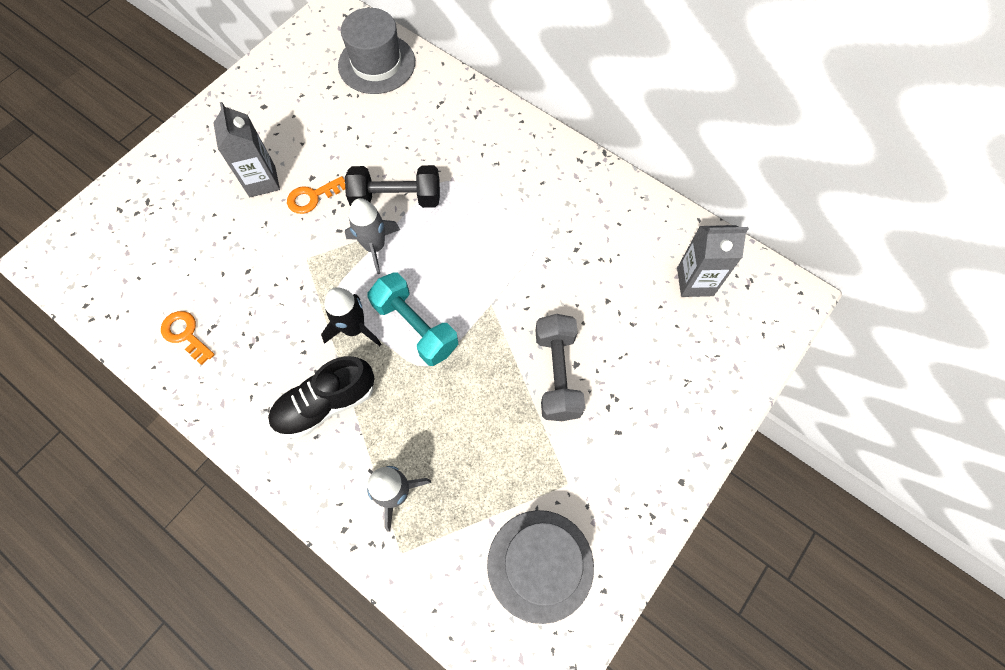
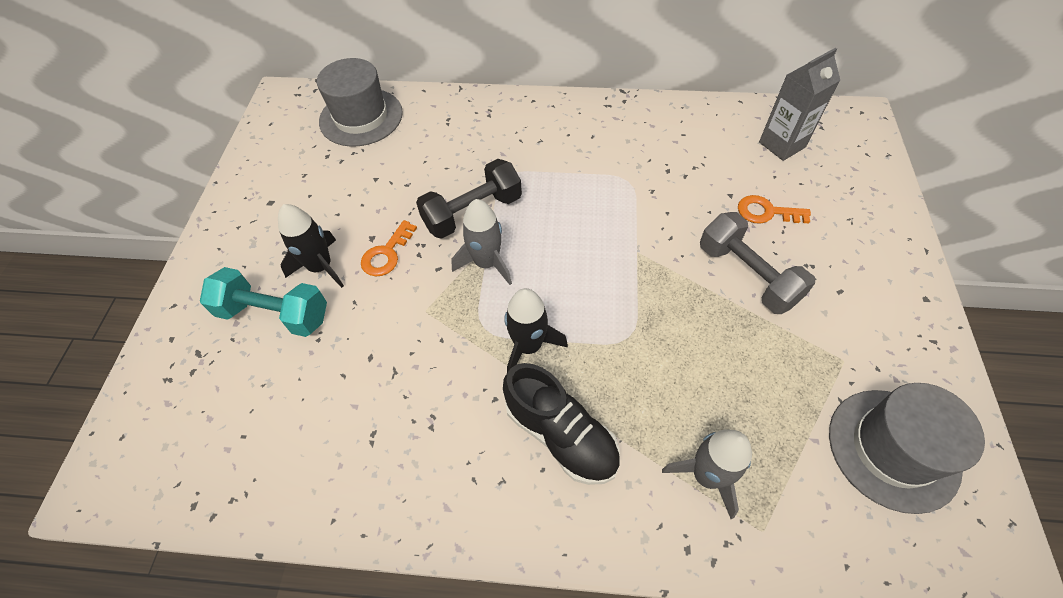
camera: 30 degrees left, 10 degrees down
(185, 334) = (346, 461): orange key -> orange key (766, 212)
(262, 181) = (321, 267): grey carton -> black rocket
(326, 404) = (561, 435): black shoe -> black shoe turned 75 degrees counterclockwise
(415, 327) = (587, 310): turquoise dumbbell -> turquoise dumbbell (275, 314)

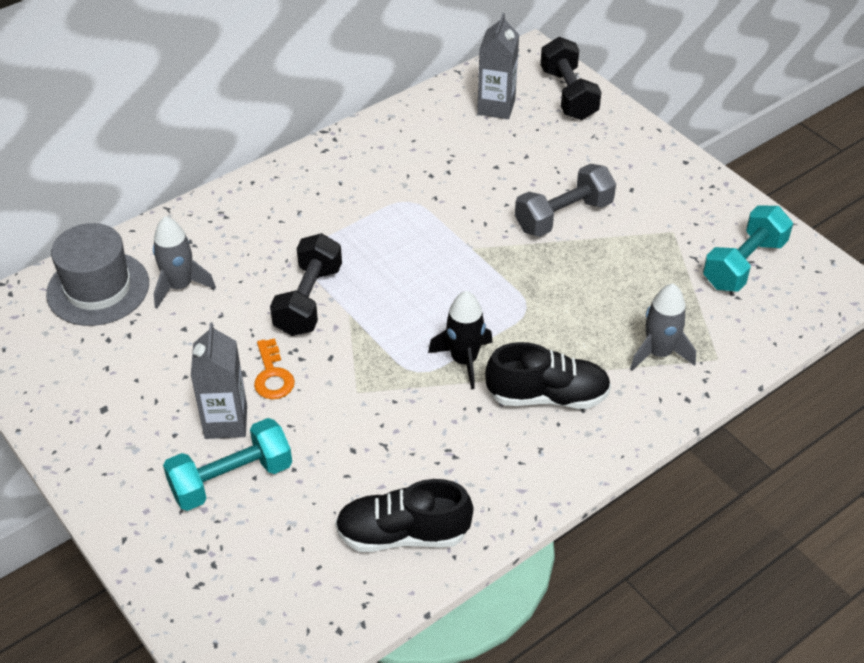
camera: 45 degrees left, 10 degrees down
(321, 267) = (226, 422): black rocket -> grey carton
(321, 463) = (403, 534): none -> black shoe
(486, 263) = (365, 328): grey rocket -> grey rocket (180, 286)
(747, 275) = (563, 216): grey dumbbell -> grey dumbbell turned 45 degrees counterclockwise
(766, 212) = (533, 164): orange key -> none
(862, 169) = (568, 94): none -> black dumbbell
(893, 449) = (744, 264): grey hat -> turquoise dumbbell

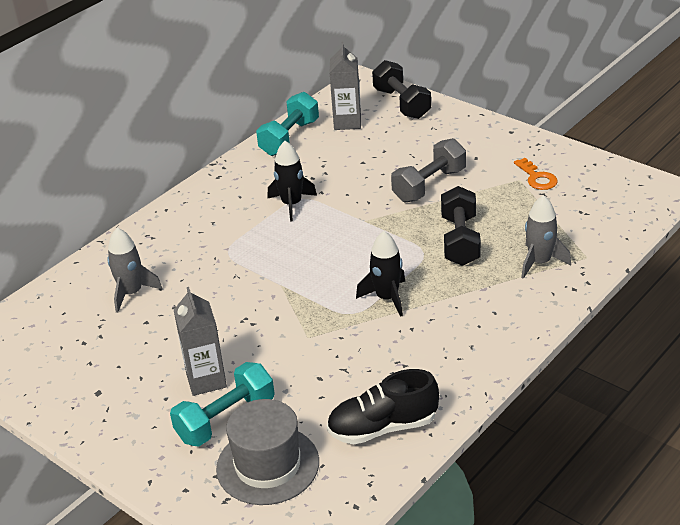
camera: 10 degrees left, 10 degrees down
(98, 288) = (62, 308): grey hat -> grey hat (268, 465)
(272, 375) = (233, 340): orange key -> orange key (537, 178)
(308, 300) = (244, 282): black dumbbell -> black dumbbell (460, 241)
(396, 207) = (292, 204): none -> black rocket
(547, 396) = (463, 309): black shoe -> none
(744, 264) = (582, 190): turquoise dumbbell -> turquoise dumbbell (289, 138)

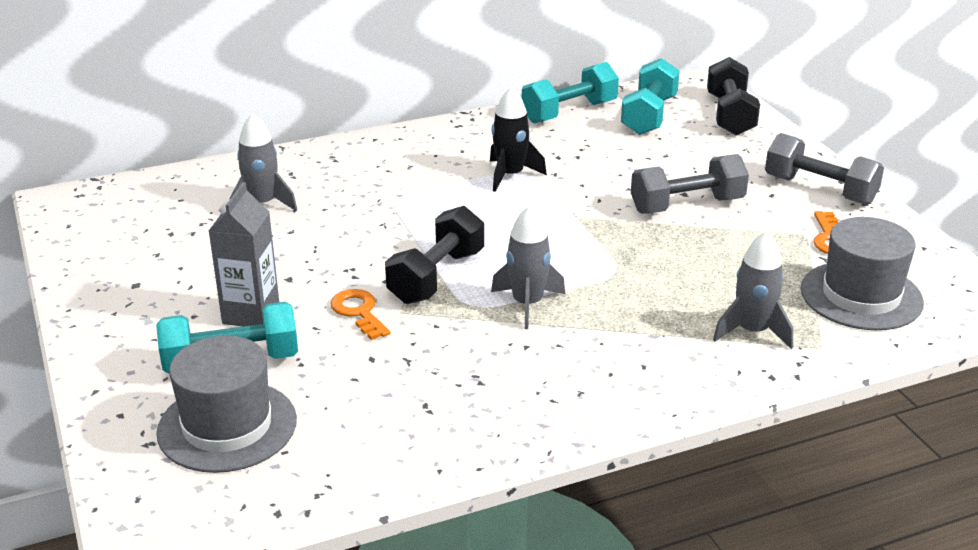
camera: 25 degrees right, 5 degrees down
(280, 348) = (359, 312): none -> orange key
(347, 122) = (649, 116): grey carton -> turquoise dumbbell
(383, 427) = (391, 439): black shoe -> none
(387, 298) = (527, 304): black rocket -> grey rocket
(460, 241) = (671, 274): black dumbbell -> black dumbbell (436, 277)
(503, 143) = (819, 190): none -> grey dumbbell
(583, 212) = (861, 296): none -> grey hat

